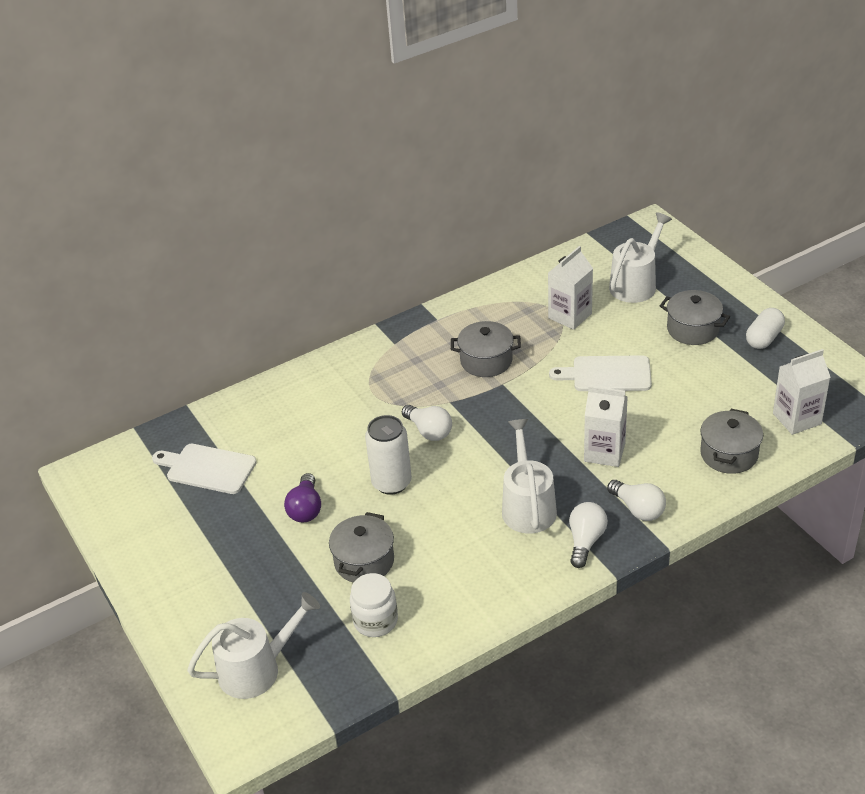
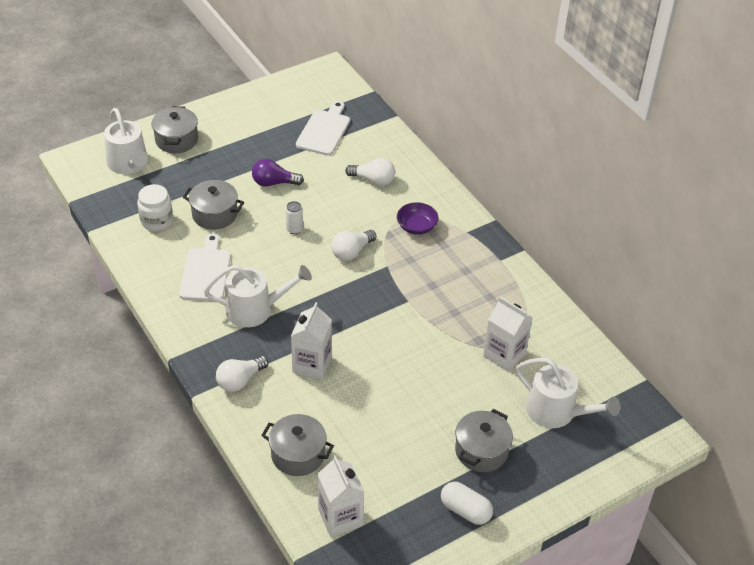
camera: 85 degrees right, 5 degrees up
(386, 381) = (416, 226): none -> purple bowl
(391, 483) = (294, 229): white can -> white can, size x0.52
(486, 361) = (440, 291): grey pot -> grey pot (176, 140)
(585, 541) = (210, 343): white light bulb -> white light bulb (373, 180)
(607, 374) = (416, 376): white cutting board -> white cutting board (206, 272)

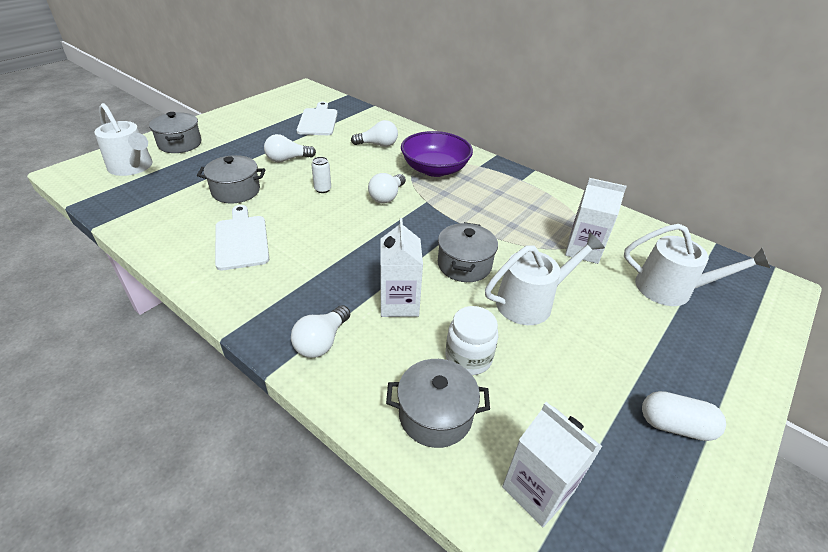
camera: 20 degrees left, 5 degrees down
(156, 221) = (173, 206): white jar -> white jar (468, 357)
(255, 309) = (310, 263): white watering can -> white watering can (530, 302)
(274, 183) = (287, 159): purple light bulb -> white light bulb
(416, 226) = (435, 169): purple bowl -> purple bowl, size x1.80
(481, 451) = (635, 348): grey pot -> grey pot (464, 265)

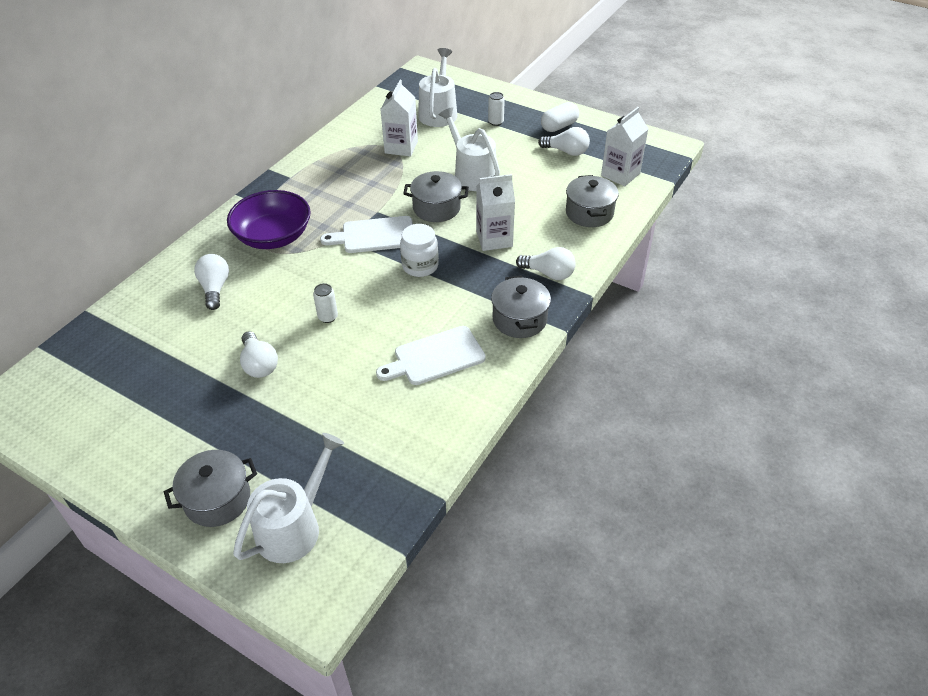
camera: 95 degrees left, 5 degrees up
(236, 191) = (342, 391): grey pot -> grey pot (519, 319)
(318, 121) = (139, 360): white cutting board -> white cutting board (374, 235)
(387, 197) = (336, 265): white light bulb -> white light bulb (566, 151)
(468, 357) = (537, 202): white jar -> white jar (420, 266)
(664, 344) = (496, 122): none -> white can
(675, 425) = (559, 126): white capsule -> white capsule turned 45 degrees clockwise

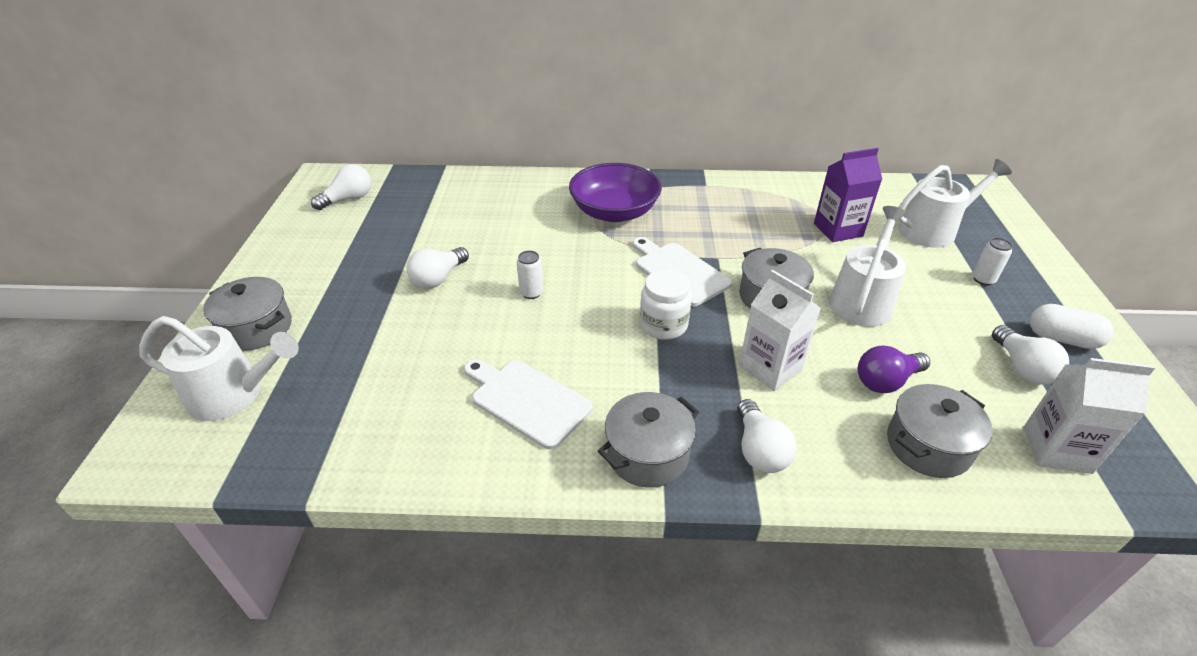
camera: 60 degrees right, 5 degrees down
(215, 288) = (518, 211): white light bulb -> white light bulb (348, 199)
(401, 147) = (838, 230): white carton -> purple carton
(538, 202) = (886, 381): none -> purple light bulb

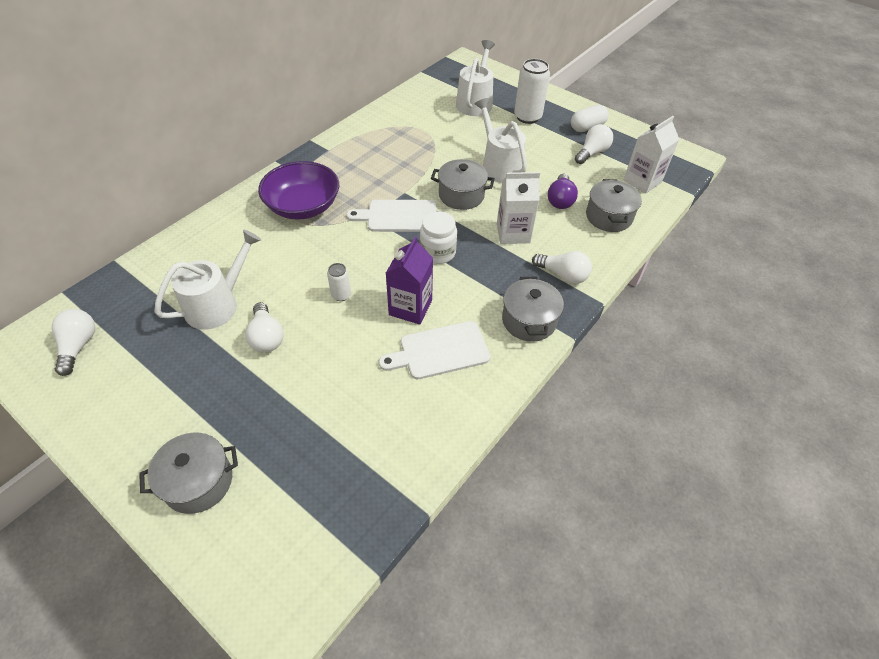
camera: 55 degrees left, 10 degrees up
(233, 394) = (269, 525): white watering can -> white watering can (217, 304)
(838, 230) = (436, 132): purple carton -> purple carton (410, 307)
(983, 279) = (527, 117): white can -> white can, size x1.91
(1022, 368) = (592, 153): white light bulb -> white light bulb turned 75 degrees counterclockwise

